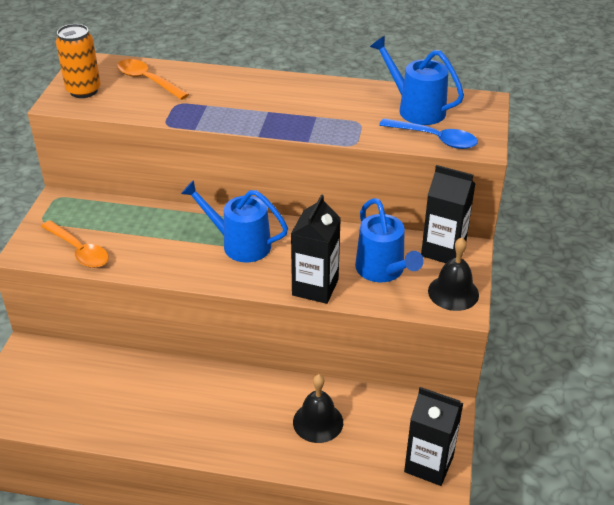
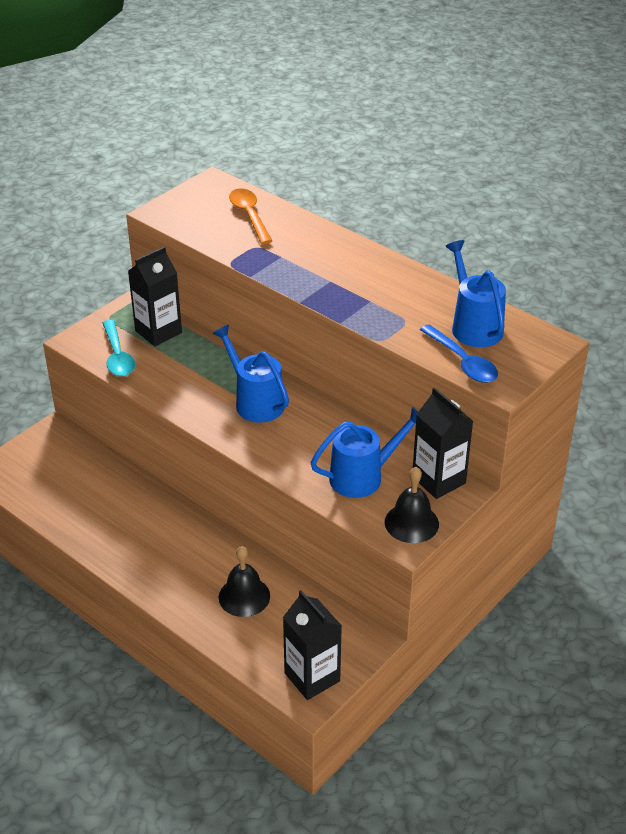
camera: 30 degrees right, 0 degrees up
(79, 251) = (118, 356): orange spoon -> turquoise spoon
(84, 91) = (187, 208): orange can -> none
(315, 287) = (288, 466): black carton -> black carton (158, 332)
(383, 271) = (363, 476): blue watering can -> blue watering can turned 120 degrees counterclockwise

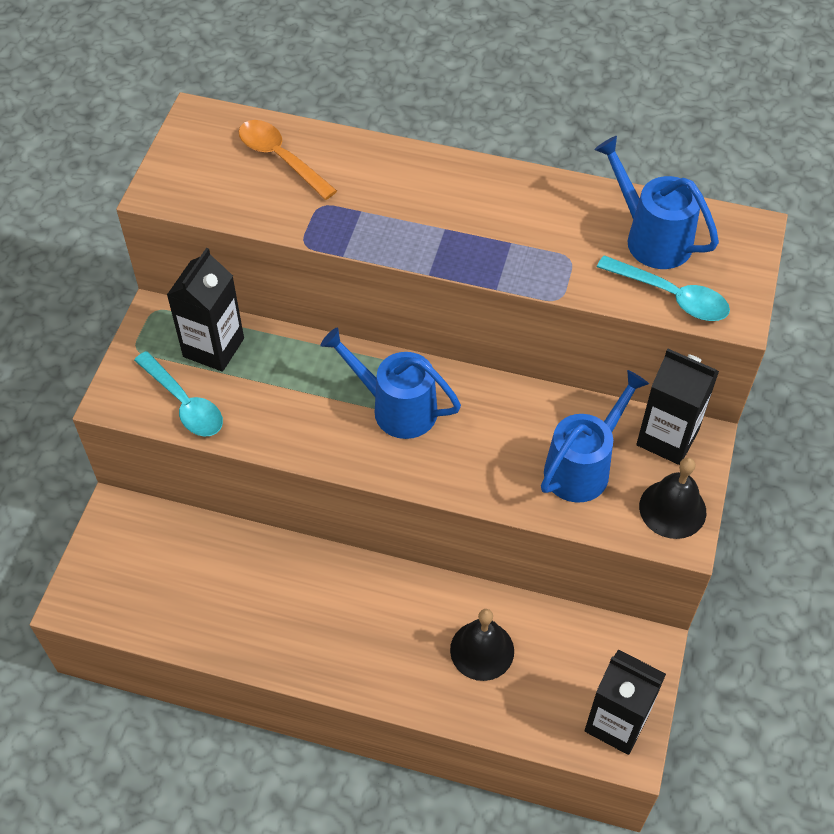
camera: 25 degrees left, 15 degrees up
(462, 362) = (671, 296): blue spoon -> turquoise spoon

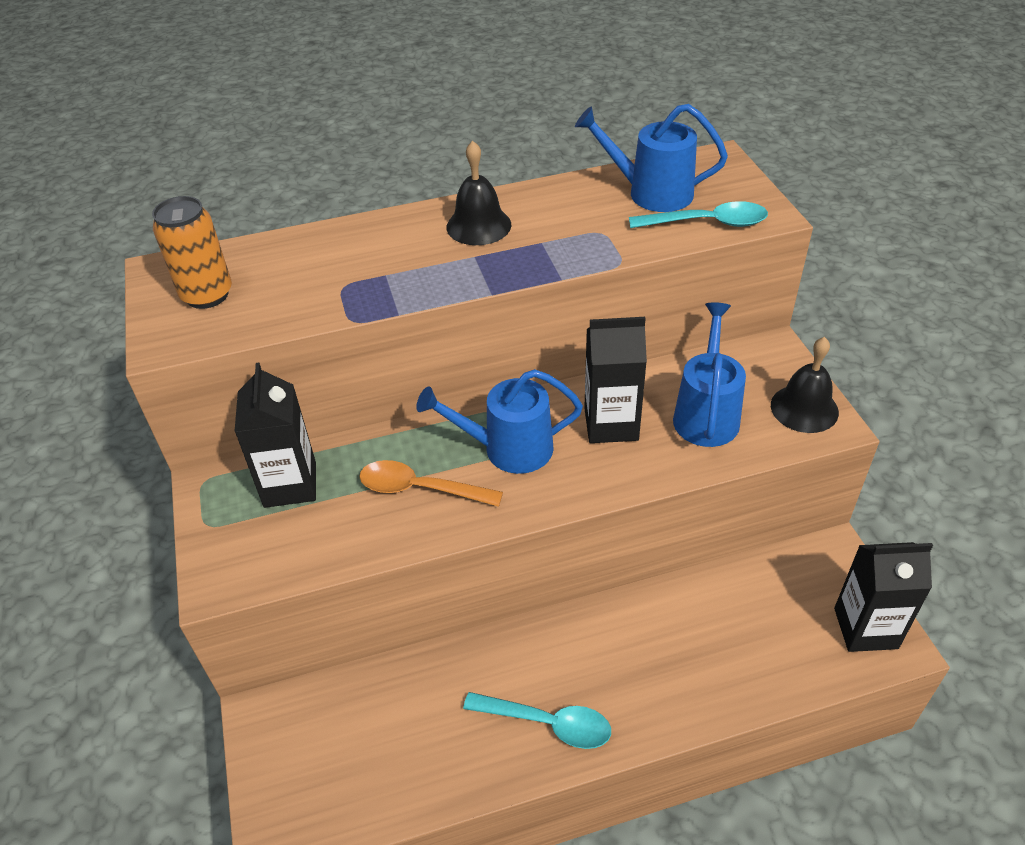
camera: 30 degrees left, 10 degrees down
(184, 403) = (296, 548): turquoise spoon -> turquoise spoon (548, 723)
(216, 161) = (207, 295): none -> orange can
(280, 158) = (272, 267): orange spoon -> orange spoon (420, 489)
(482, 650) = (708, 635): black bell -> black bell (478, 225)
(667, 438) = (750, 360): black carton -> black carton (611, 424)

